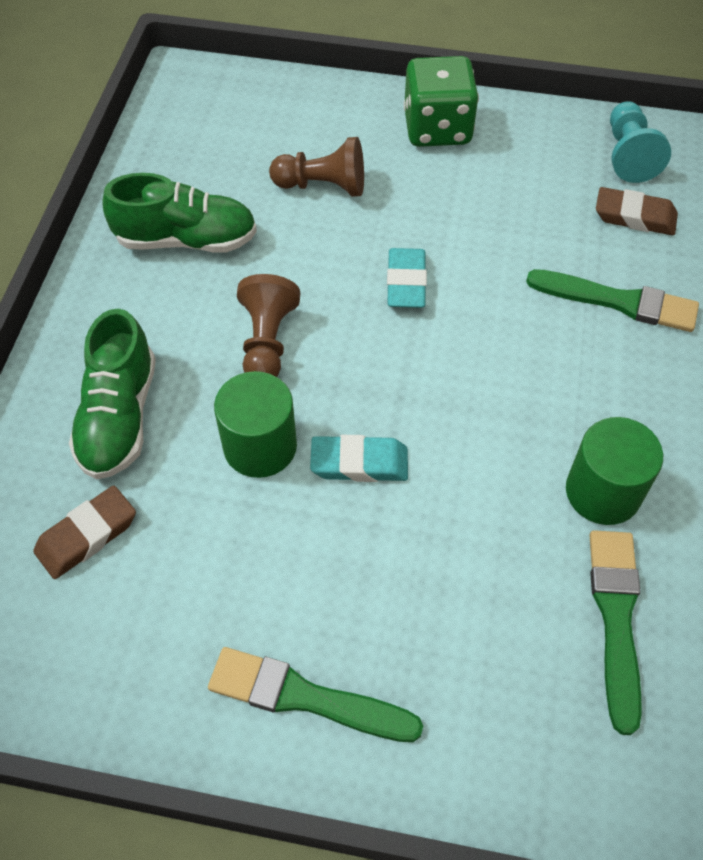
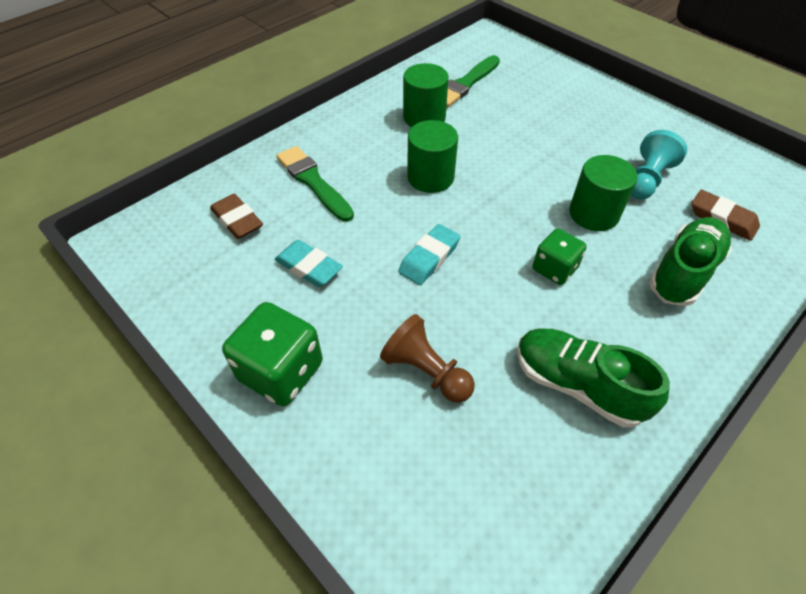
camera: 145 degrees left, 5 degrees down
(87, 536) = (722, 219): brown eraser -> brown eraser turned 45 degrees clockwise
(267, 342) = (554, 269): brown pawn -> green dice
(305, 697) = (624, 117): green brush -> none
(359, 463) = (539, 180): turquoise eraser -> turquoise eraser (309, 267)
(496, 387) = (430, 177): none -> green cylinder
(628, 155) = (179, 261): turquoise pawn -> turquoise pawn (647, 179)

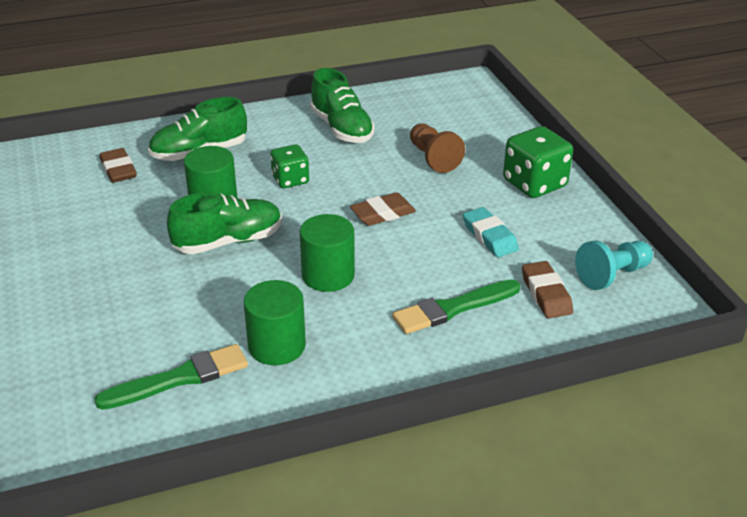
camera: 155 degrees left, 15 degrees down
(313, 182) = (453, 308): green brush -> green brush turned 75 degrees clockwise
(429, 258) = (383, 214): turquoise eraser -> brown eraser
(537, 180) = (228, 241): none -> green shoe
(647, 179) = (131, 212): turquoise pawn -> turquoise pawn (612, 275)

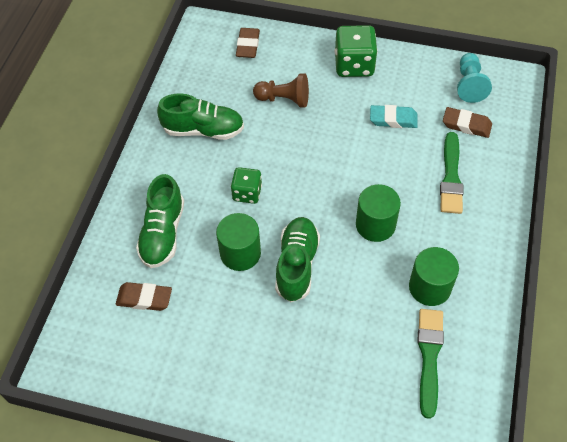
camera: 55 degrees left, 20 degrees up
(383, 214) = (328, 161): brown eraser -> brown eraser (248, 45)

